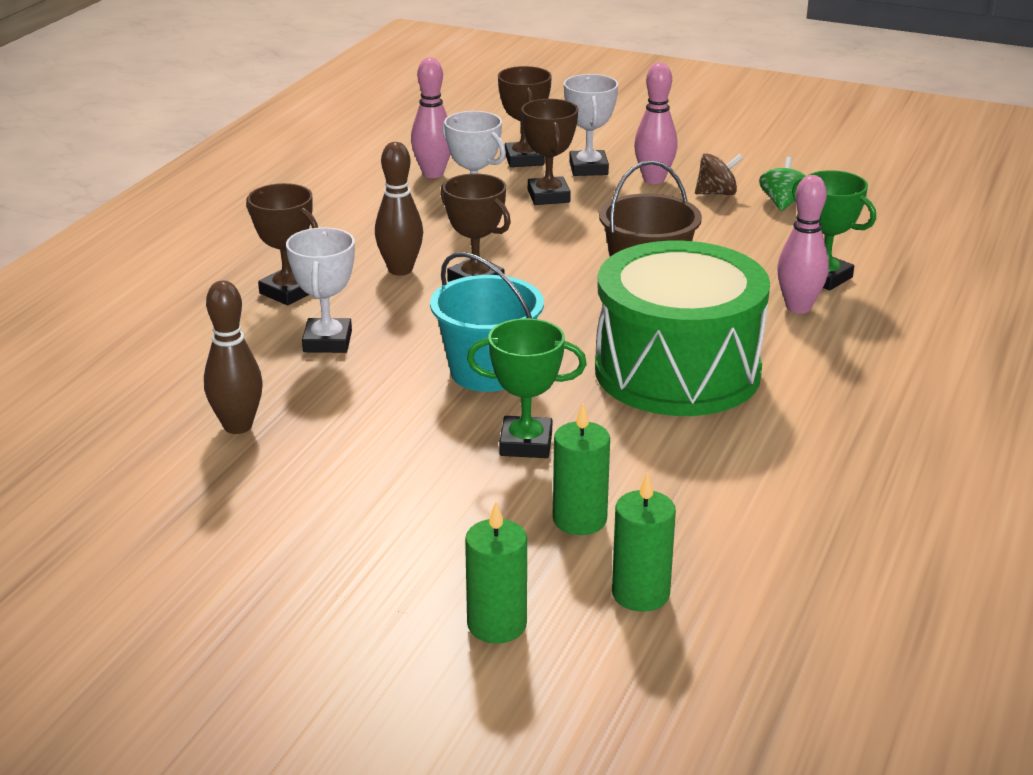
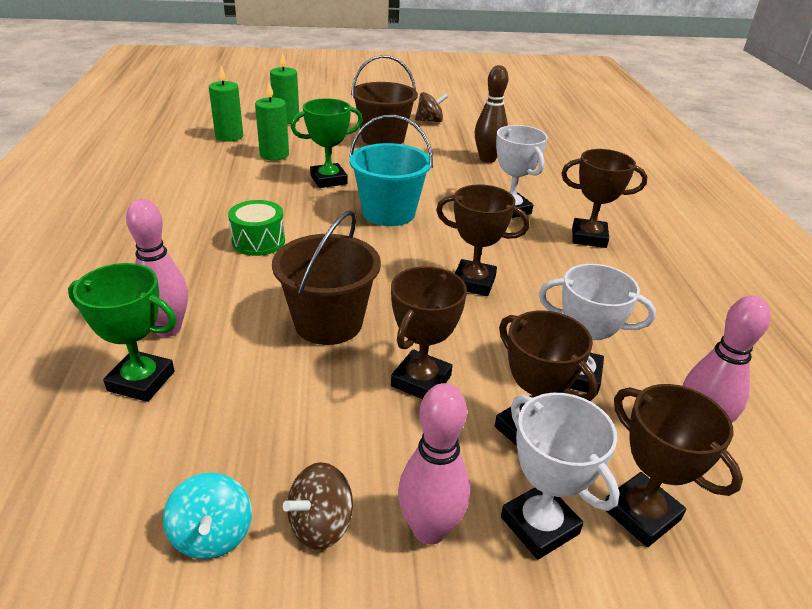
camera: 150 degrees right, 5 degrees up
(209, 546) = (430, 121): none -> brown spinning top
(354, 516) = (383, 138): none -> brown bucket
(400, 270) = (543, 277): brown bowling pin -> none
(599, 232) = (421, 381): none -> brown trophy
(677, 371) = (258, 241): green drum -> green drum, size x0.41
(783, 203) = (212, 535): green spinning top -> turquoise spinning top

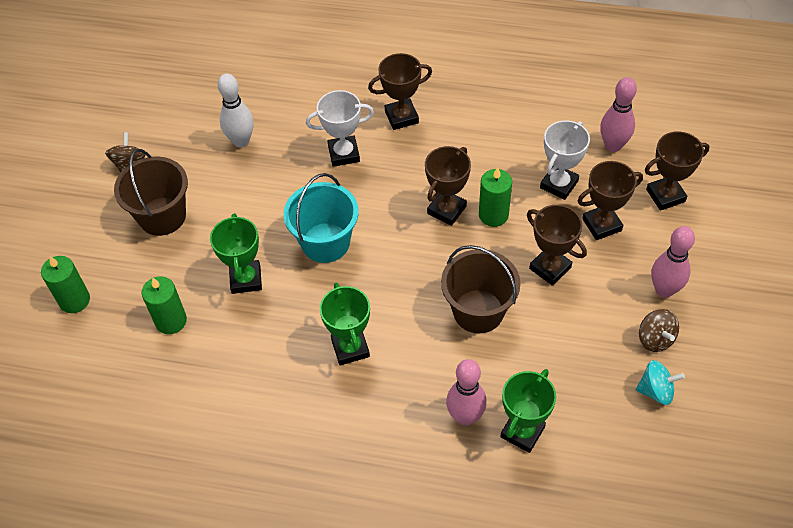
camera: 70 degrees left, 20 degrees up
(229, 136) = (105, 361): green candle -> green candle (493, 215)
(258, 241) = (350, 348): green drum -> green trophy
(487, 159) = (241, 141): brown bowling pin -> white bowling pin
(539, 525) = (667, 241): white trophy -> none
(589, 237) = (401, 117): brown trophy -> brown trophy turned 45 degrees clockwise

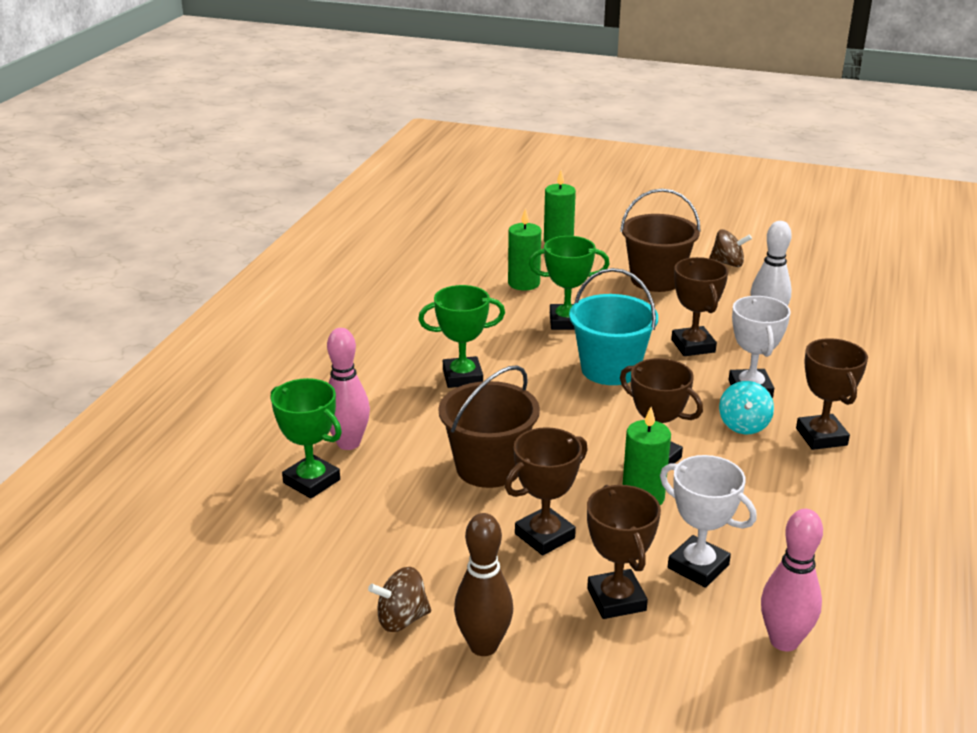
camera: 95 degrees right, 25 degrees down
(656, 391) = (321, 603): turquoise spinning top -> turquoise spinning top (743, 425)
(664, 290) = (483, 646): pink bowling pin -> brown bowling pin
(665, 195) = (672, 686): brown trophy -> brown trophy (693, 346)

